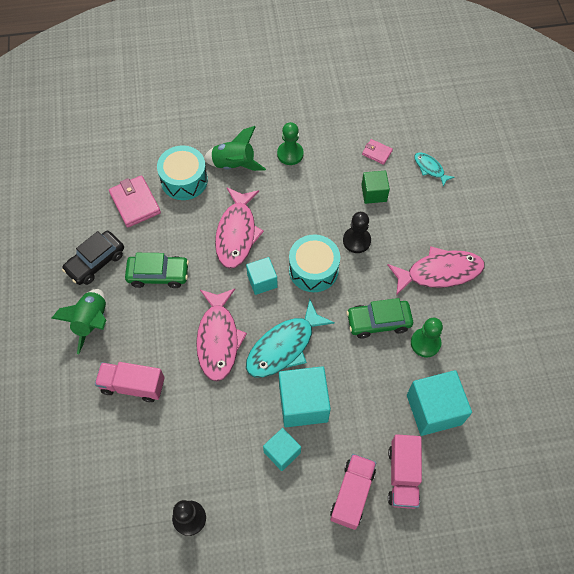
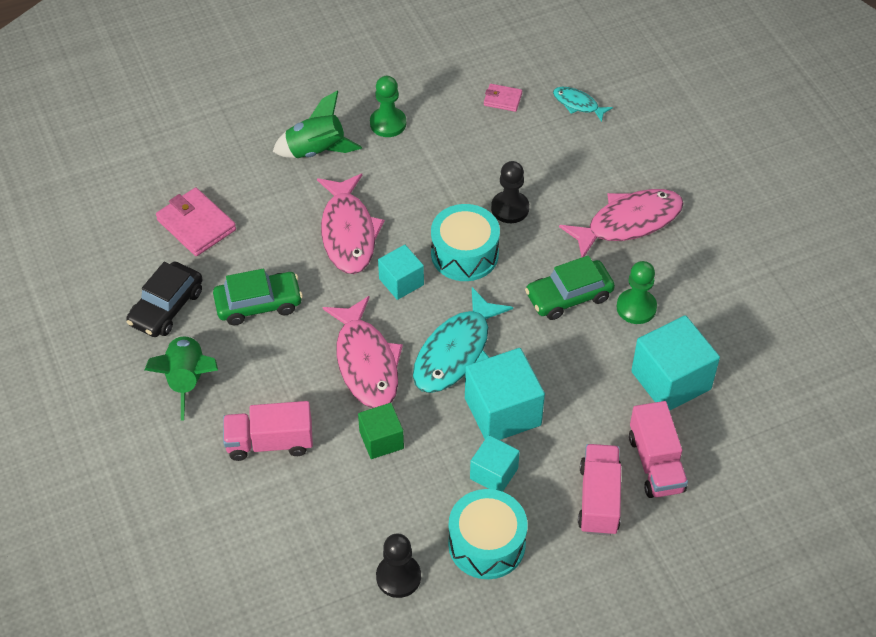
camera: 15 degrees left, 10 degrees down
(184, 180) = (254, 183): turquoise drum -> turquoise drum (486, 544)
(374, 193) = (514, 148): green cube -> green cube (381, 440)

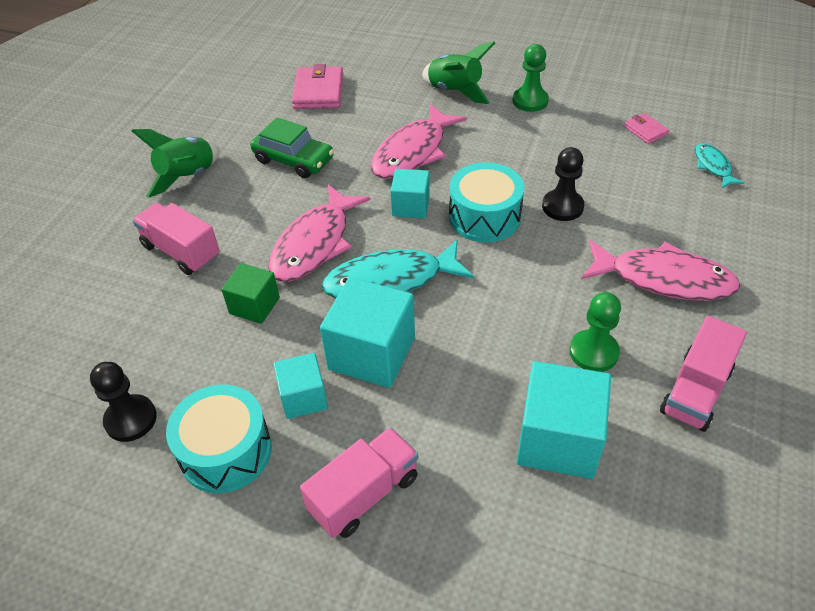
camera: 45 degrees right, 5 degrees down
(166, 307) = (236, 127): black car -> none
(569, 296) = (538, 302): green car -> none
(655, 463) = (456, 506): pink truck -> pink truck (695, 391)

